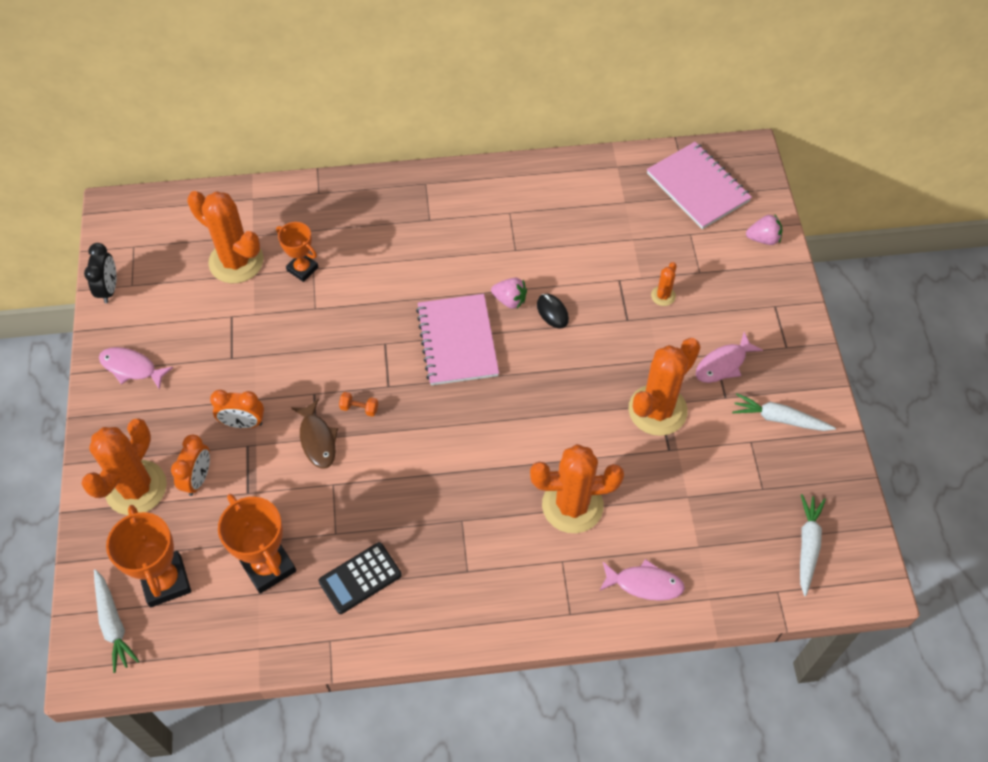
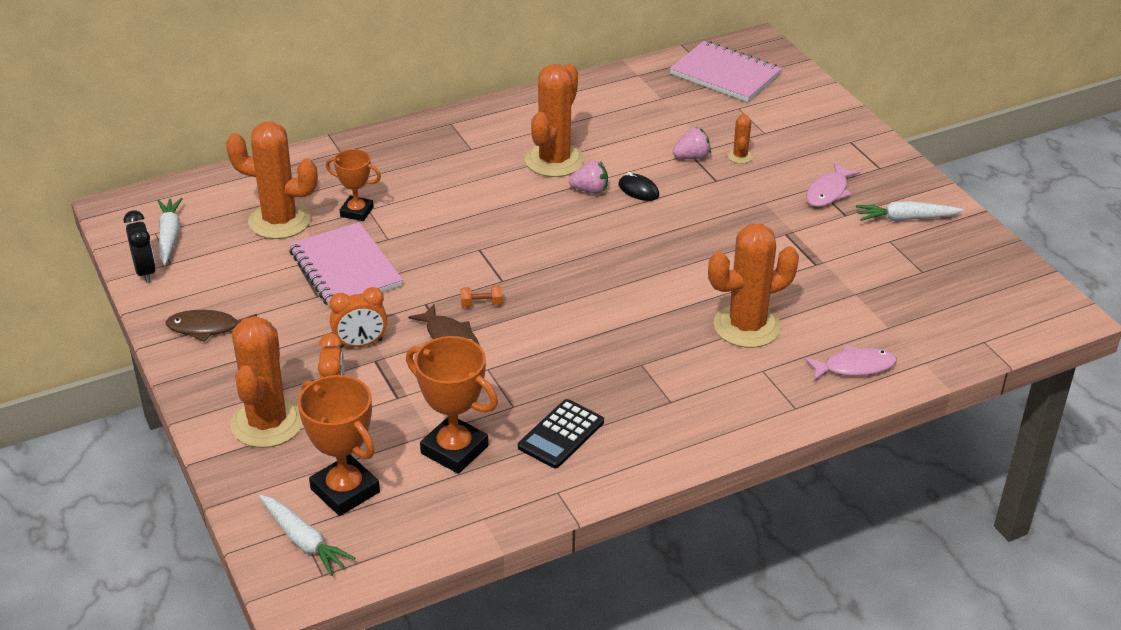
camera: 20 degrees left, 20 degrees down
(131, 368) = (207, 328): pink fish -> brown fish
(457, 341) = (554, 231): pink notebook -> pink notebook (345, 268)
(657, 410) = (786, 238): orange cactus -> orange cactus (554, 161)
(763, 239) = (809, 98): pink strawberry -> pink strawberry (692, 157)
(807, 545) = (990, 302): white carrot -> white carrot (169, 236)

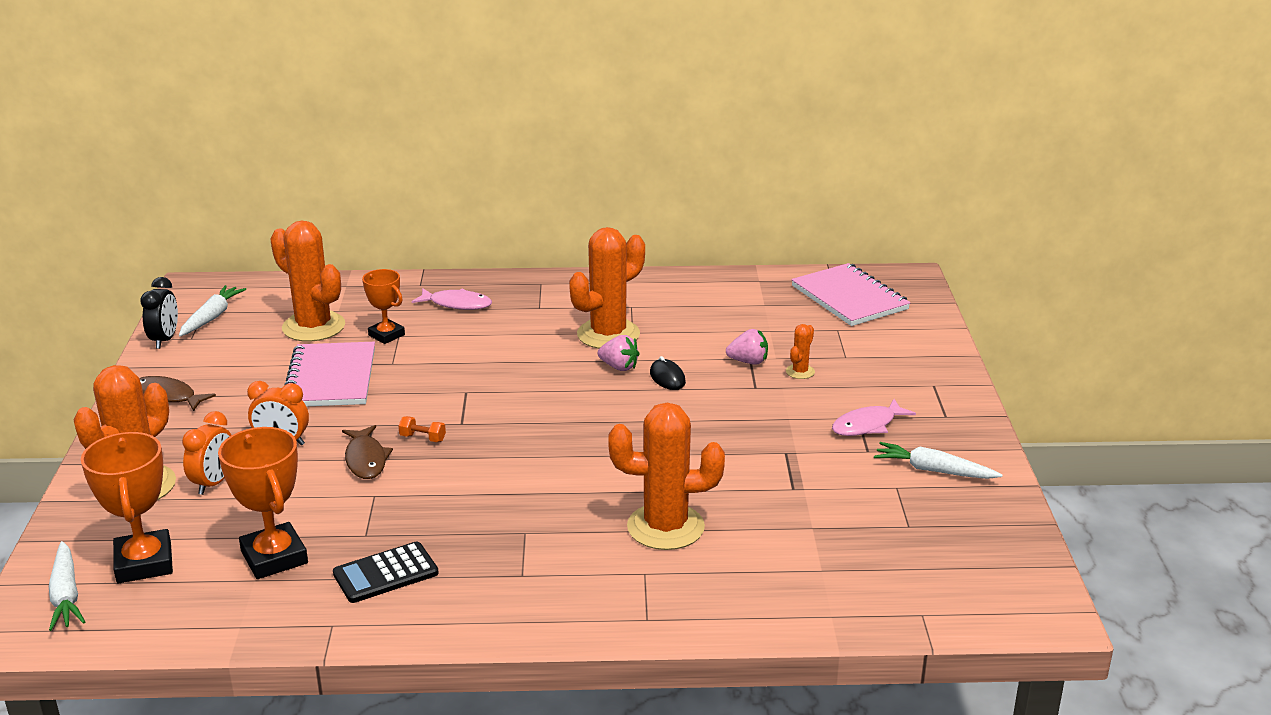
camera: 25 degrees right, 10 degrees down
(854, 367) = (748, 598): pink fish -> pink fish (457, 304)

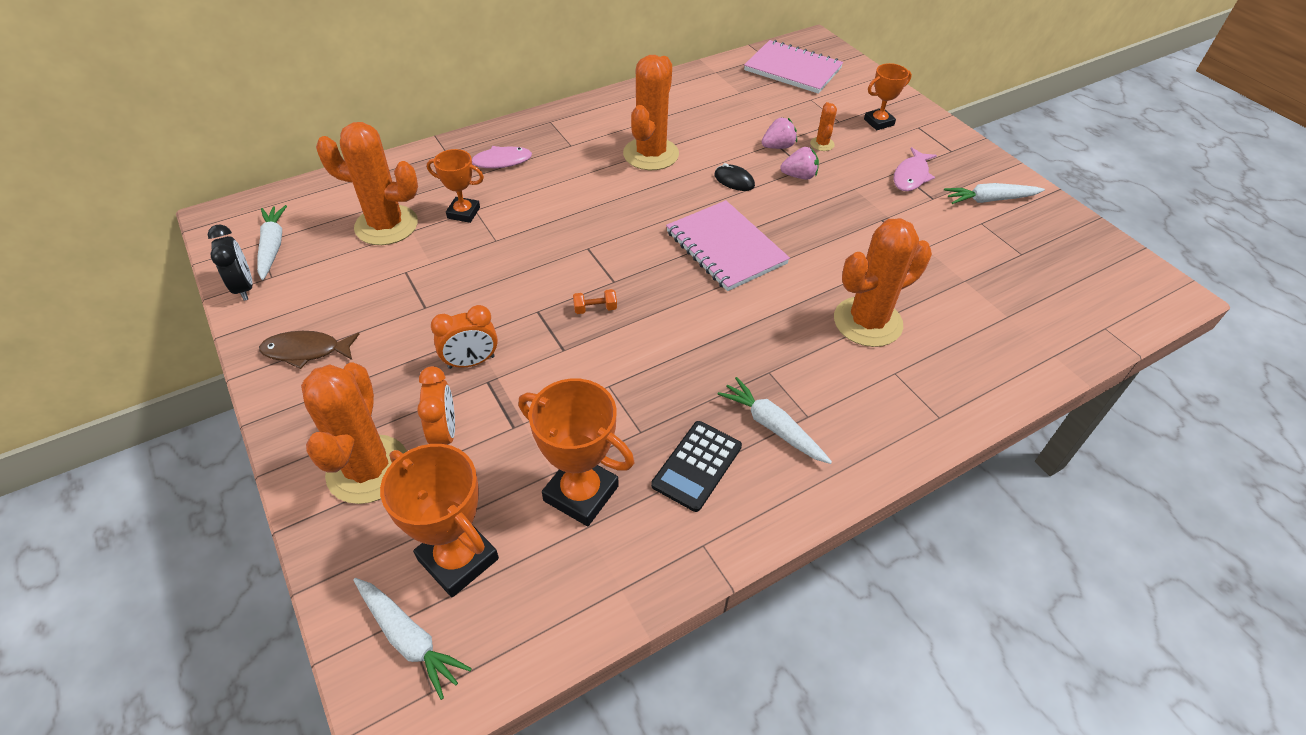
camera: 30 degrees left, 20 degrees up
(331, 378) = (453, 275): pink notebook -> pink notebook (725, 248)
(366, 459) = (566, 350): brown fish -> none
(481, 571) = (772, 426): none -> white carrot
(619, 367) = (688, 182): pink strawberry -> pink strawberry (799, 176)
(891, 369) = (878, 122): none -> orange trophy

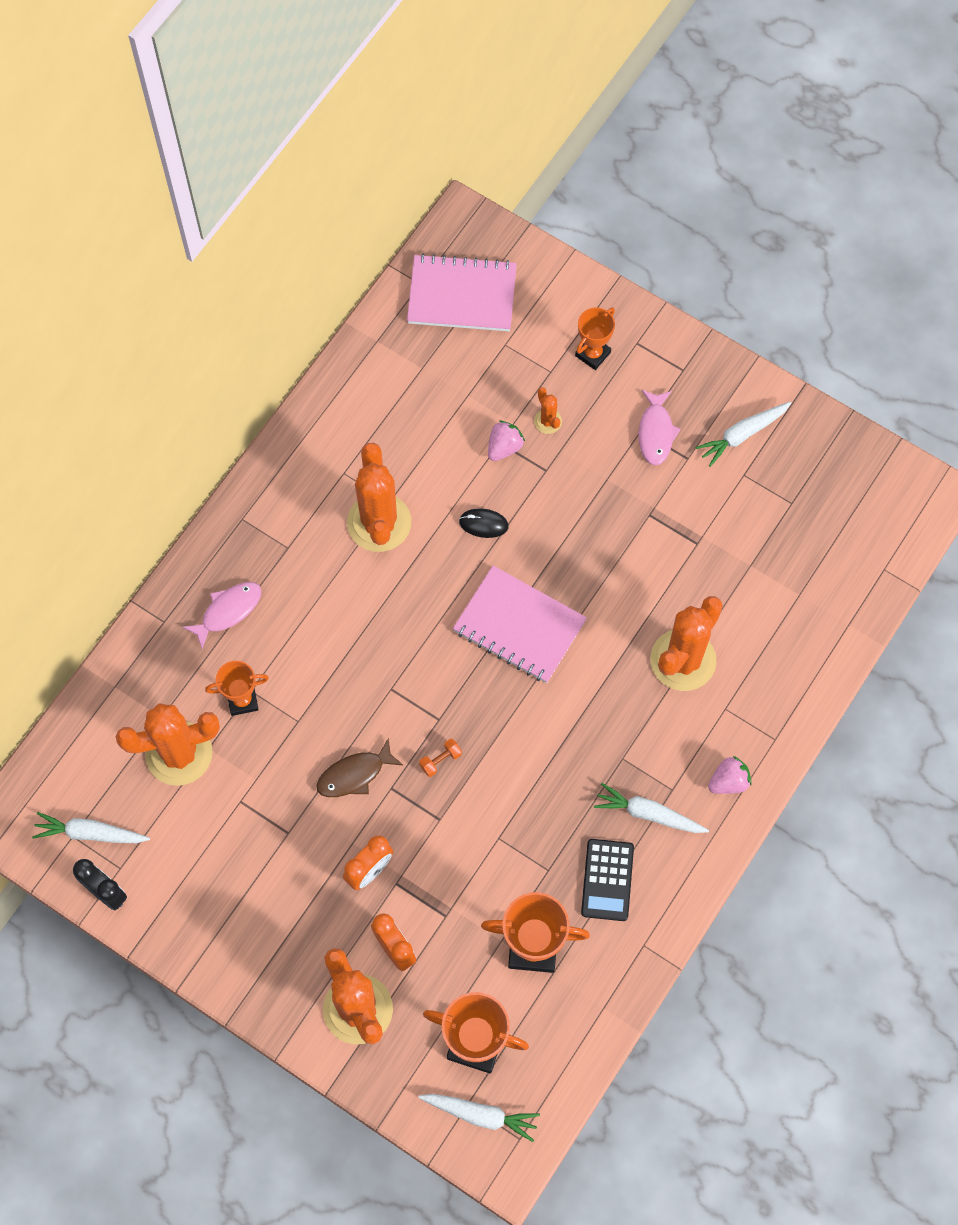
camera: 25 degrees left, 20 degrees up
(273, 246) = (90, 833): white carrot -> white carrot turned 45 degrees counterclockwise
(306, 351) = (220, 930): brown fish -> brown fish (354, 774)
(799, 176) = (545, 486): pink strawberry -> pink strawberry (728, 781)

